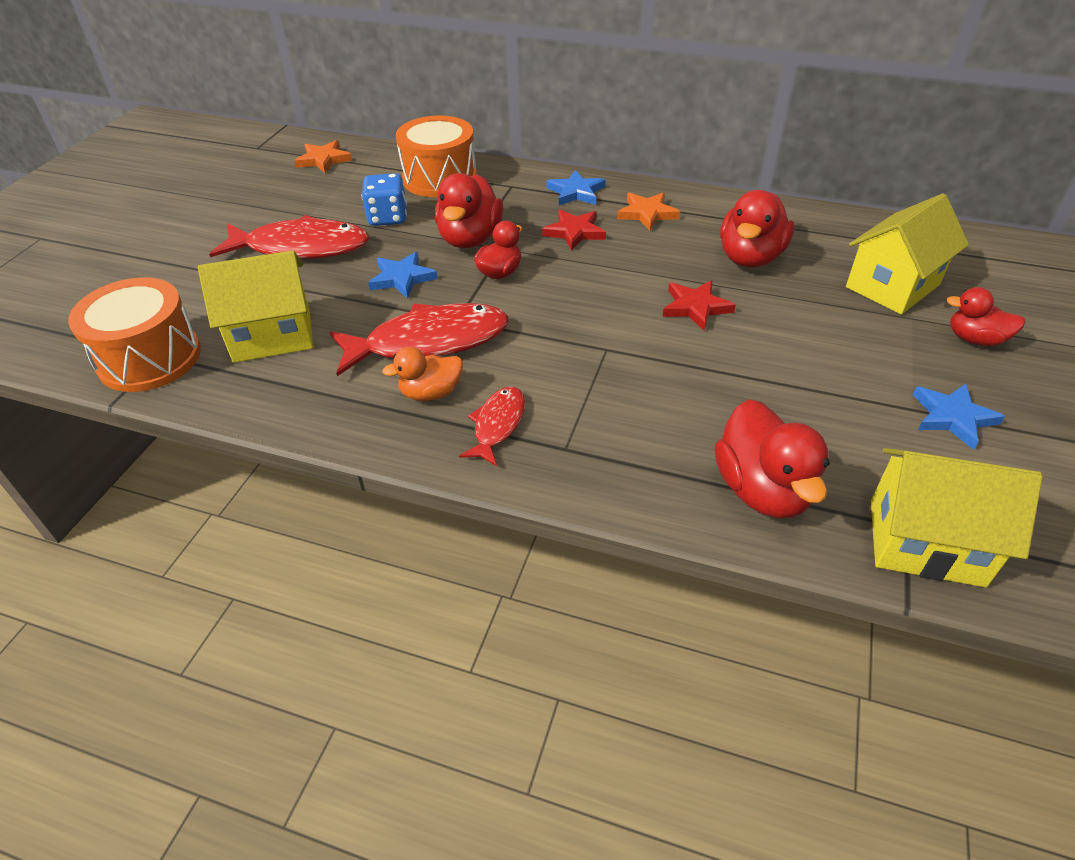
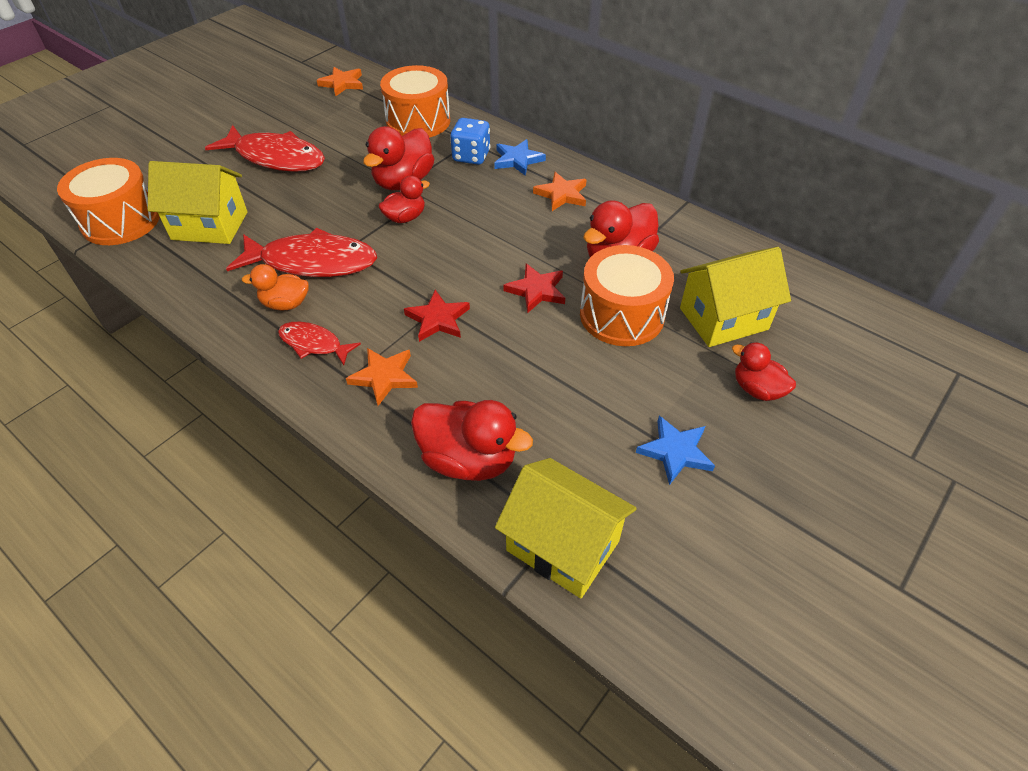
camera: 20 degrees right, 5 degrees up
(387, 217) = (355, 147): blue dice -> blue dice (471, 156)
(402, 278) = (330, 203): blue star -> none
(497, 425) = (314, 344): red fish -> red fish turned 105 degrees counterclockwise
(574, 232) = (489, 196): red star -> red star (438, 319)
(605, 435) = (384, 377): none -> orange star
(762, 490) = (468, 459): red duck -> red duck turned 75 degrees counterclockwise
(797, 307) = (622, 315): none -> orange drum

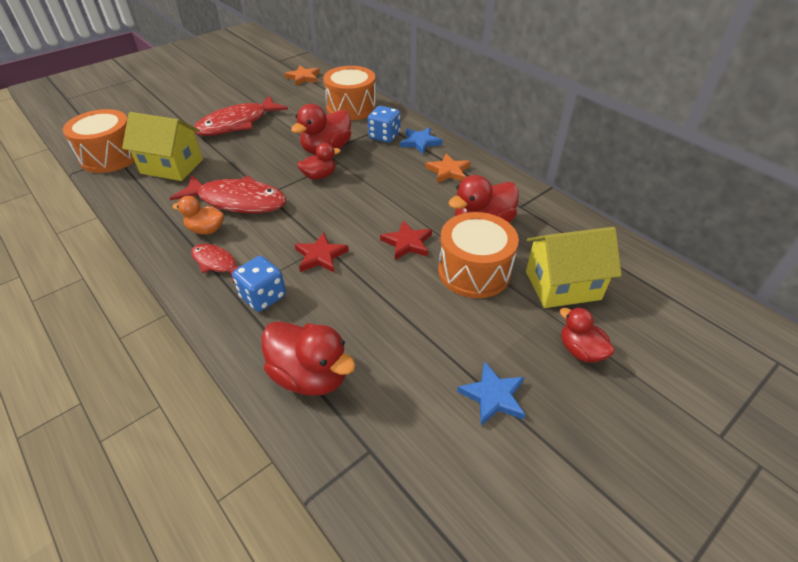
camera: 10 degrees right, 5 degrees down
(276, 158) = (237, 124): red fish -> red fish turned 105 degrees clockwise
(384, 377) = (263, 296): orange star -> blue dice
(563, 545) = (369, 466): yellow house -> none

